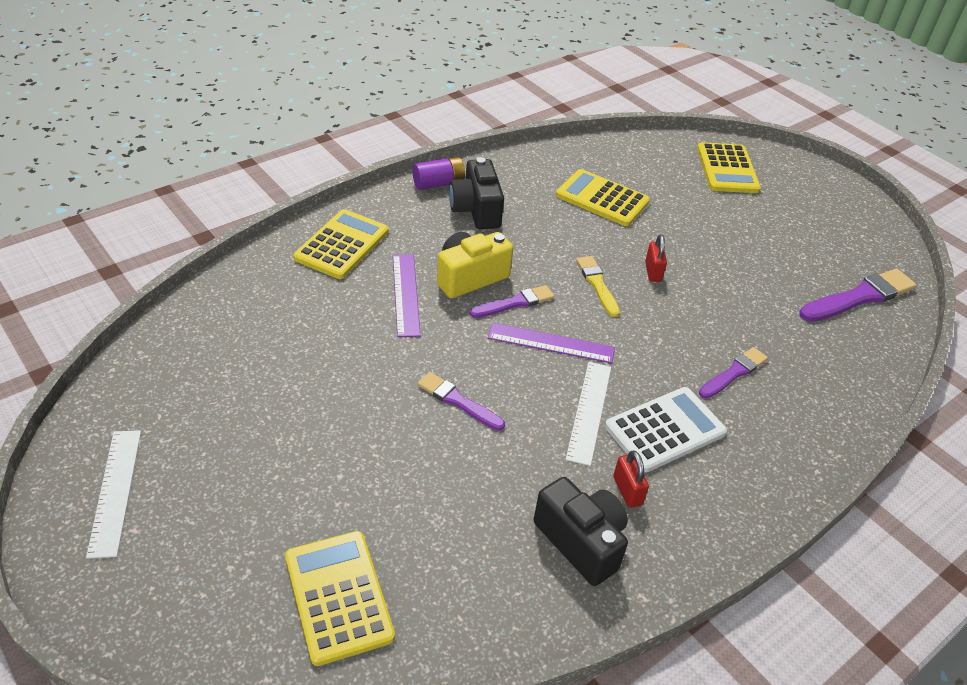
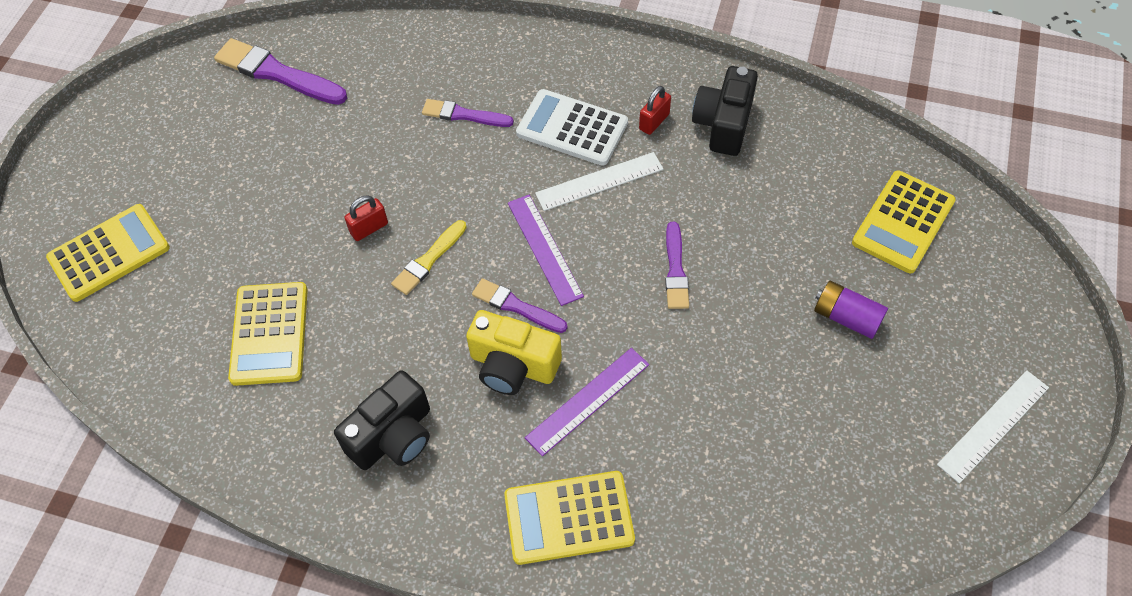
camera: 120 degrees left, 15 degrees up
(438, 183) = (372, 510): purple battery -> purple battery (846, 317)

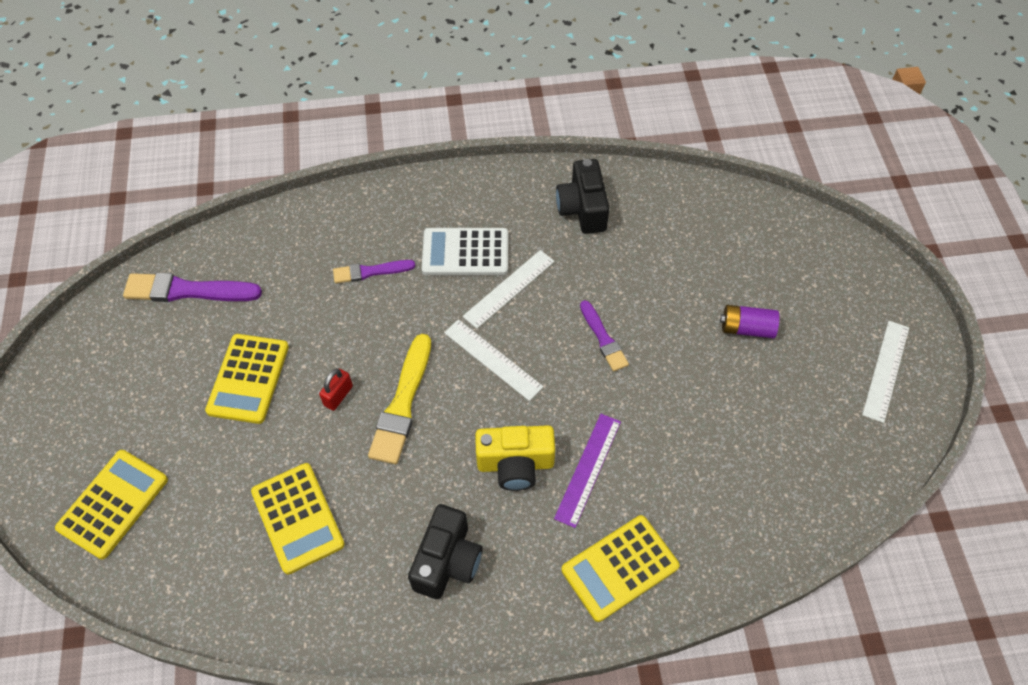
camera: 25 degrees left, 0 degrees up
(429, 260) = (402, 403): yellow brush -> yellow brush, size x1.64
(516, 306) = (494, 415): purple brush -> none
(544, 249) = (492, 359): purple ruler -> white ruler
(654, 122) = (528, 225): red padlock -> none
(903, 222) = (751, 240): yellow calculator -> yellow calculator (248, 379)

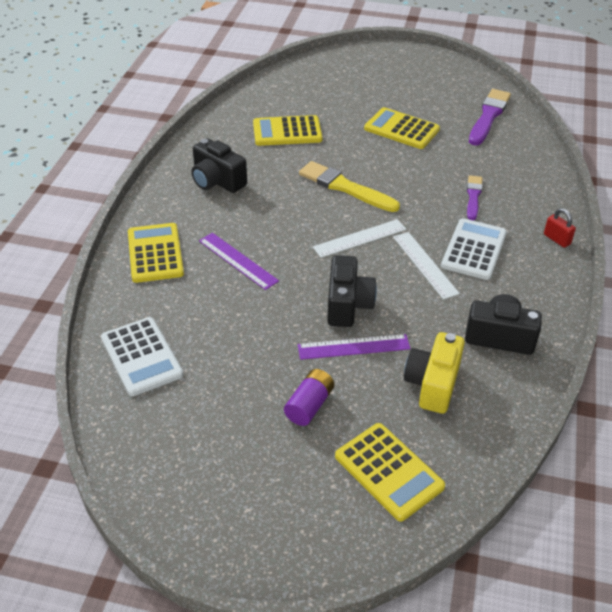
camera: 110 degrees right, 15 degrees down
(113, 504) = (339, 74): yellow calculator -> yellow calculator (388, 471)
(338, 396) = (367, 162): red padlock -> red padlock (556, 239)
(515, 464) = (265, 227): yellow camera -> yellow camera (432, 384)
(603, 338) = (348, 305): purple brush -> black camera
(657, 316) = (353, 347): none -> purple ruler
(776, 499) = (141, 357): none -> white calculator
(885, 370) = (205, 497): white ruler -> none

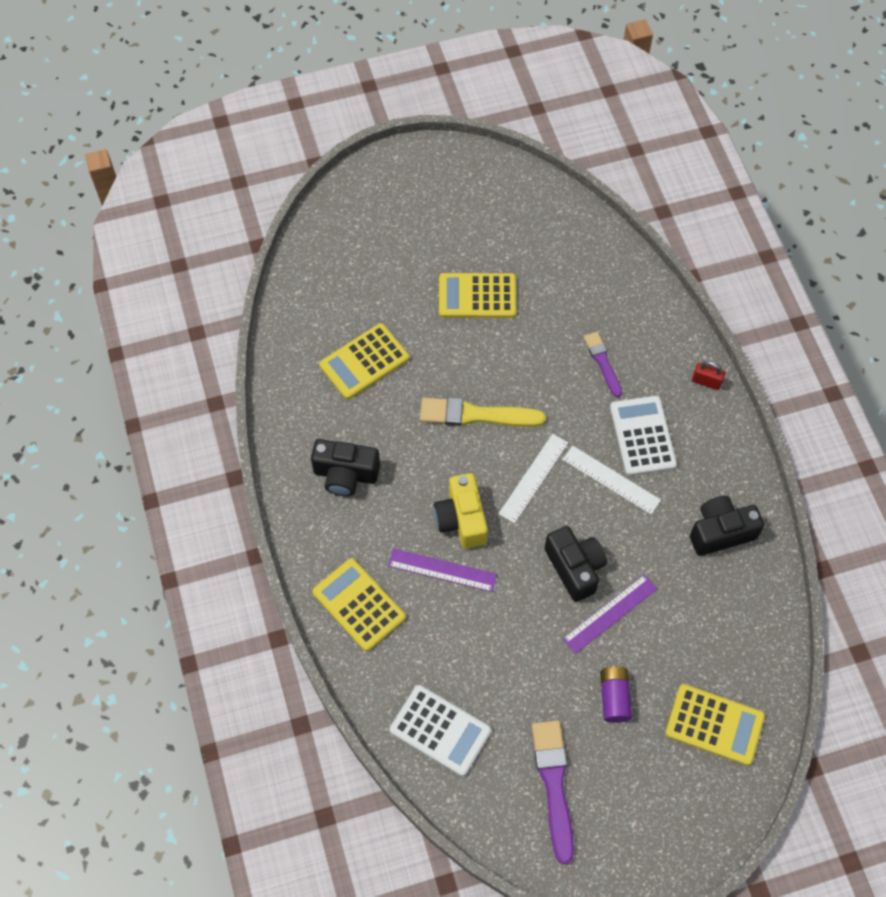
camera: 30 degrees left, 20 degrees up
(432, 384) = (696, 617): yellow camera -> yellow camera (461, 519)
(488, 116) = (551, 229): purple brush -> purple brush (554, 785)

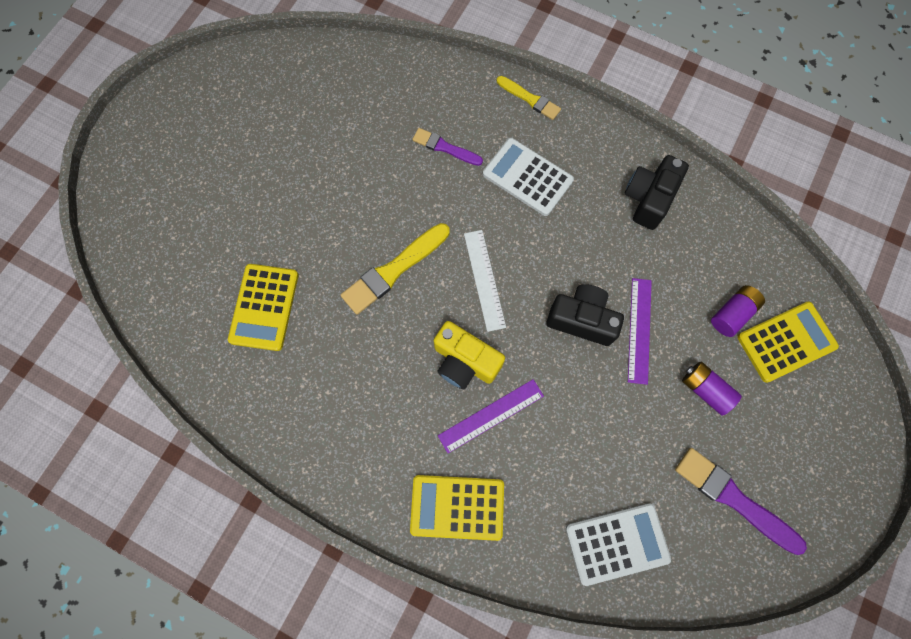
camera: 45 degrees left, 10 degrees up
(345, 475) = (341, 412): black camera -> none
(477, 296) = (301, 178): yellow calculator -> none
(611, 479) = (539, 229): white ruler -> none
(694, 668) = (732, 314): none -> purple battery
(706, 382) = (529, 99): red padlock -> yellow brush

